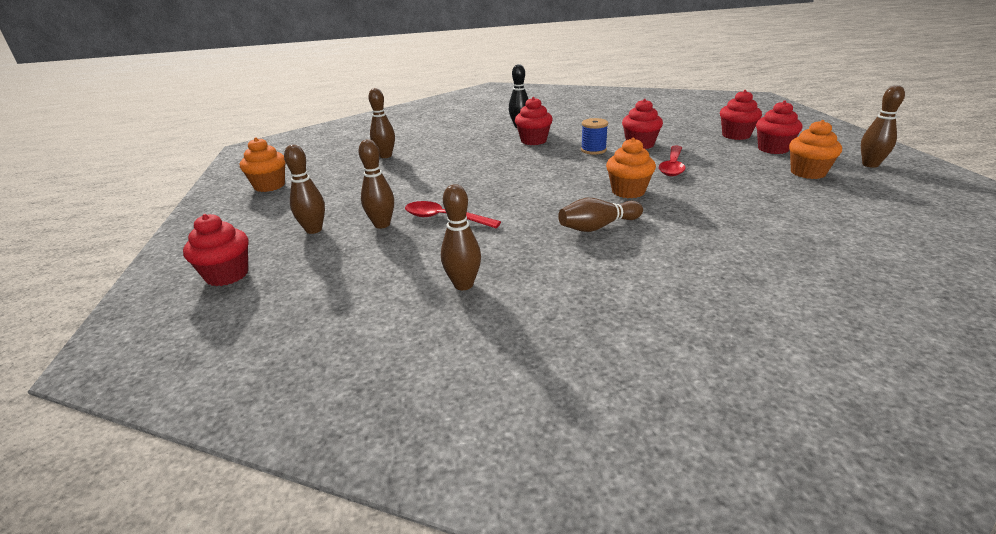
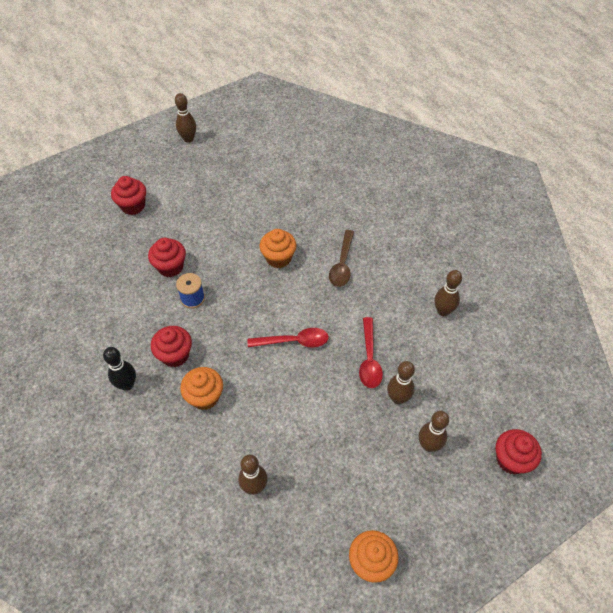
camera: 115 degrees left, 25 degrees up
(598, 227) = (342, 264): brown bowling pin -> brown spoon
(672, 166) = (219, 239): red spoon -> red spoon (294, 341)
(773, 149) = (165, 184): red cupcake -> none
(808, 173) = (212, 168): orange cupcake -> orange cupcake (205, 397)

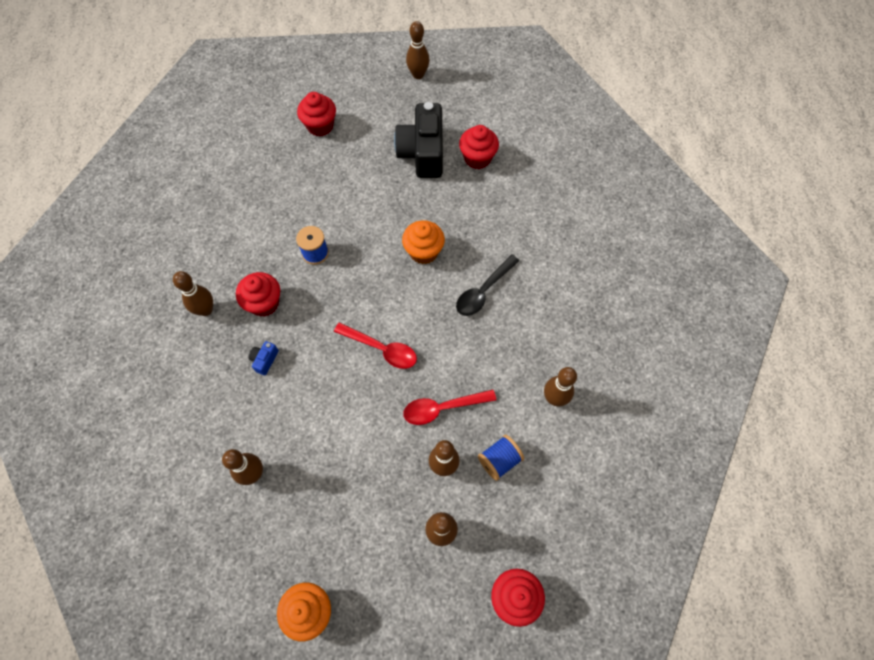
camera: 30 degrees right, 10 degrees up
(127, 384) = (206, 310): black bowling pin -> brown bowling pin
(170, 267) = (315, 209): red cupcake -> red cupcake (477, 158)
(205, 397) = (265, 360): orange cupcake -> blue camera
(230, 191) = (422, 153): none -> black camera
(342, 264) = (483, 291): brown spoon -> black spoon
(369, 359) = (443, 408): red spoon -> red spoon turned 45 degrees clockwise
(435, 373) = (499, 460): none -> blue spool

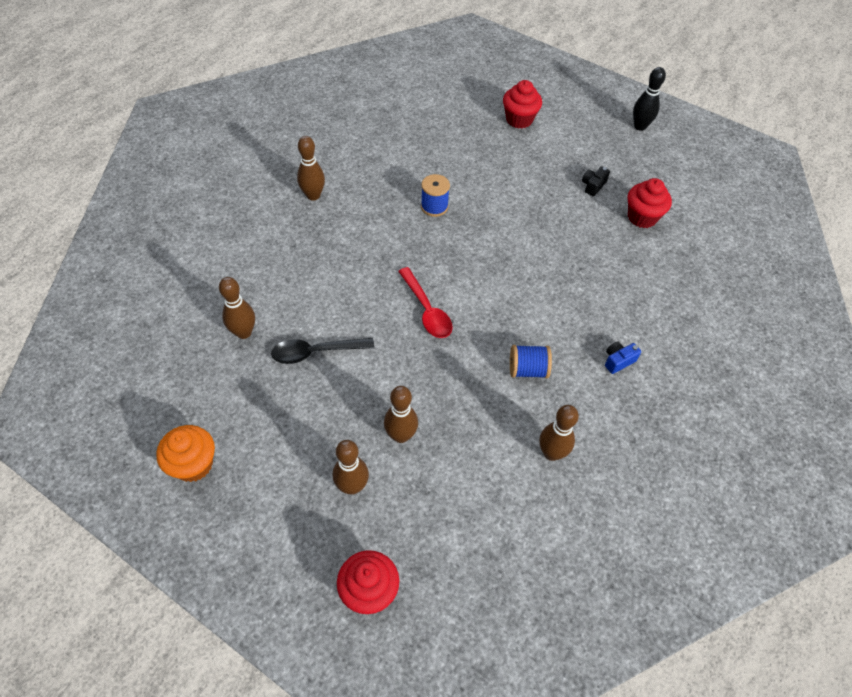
camera: 35 degrees right, 10 degrees down
(264, 303) = (361, 218): red cupcake -> none
(265, 360) = (325, 258): blue camera -> blue camera (618, 361)
(418, 75) = (640, 126): brown bowling pin -> black bowling pin
(422, 153) = (593, 186): black camera -> black camera, size x0.40
(423, 252) = (528, 260): orange cupcake -> none
(443, 408) = (440, 390): red spoon -> none
(483, 291) = (558, 323): black spoon -> black spoon (316, 352)
(499, 460) = (454, 467): blue spool -> blue spool (527, 370)

